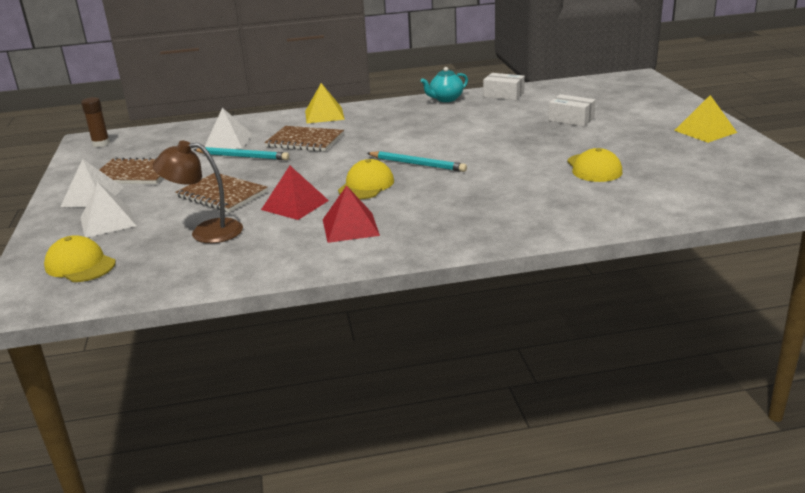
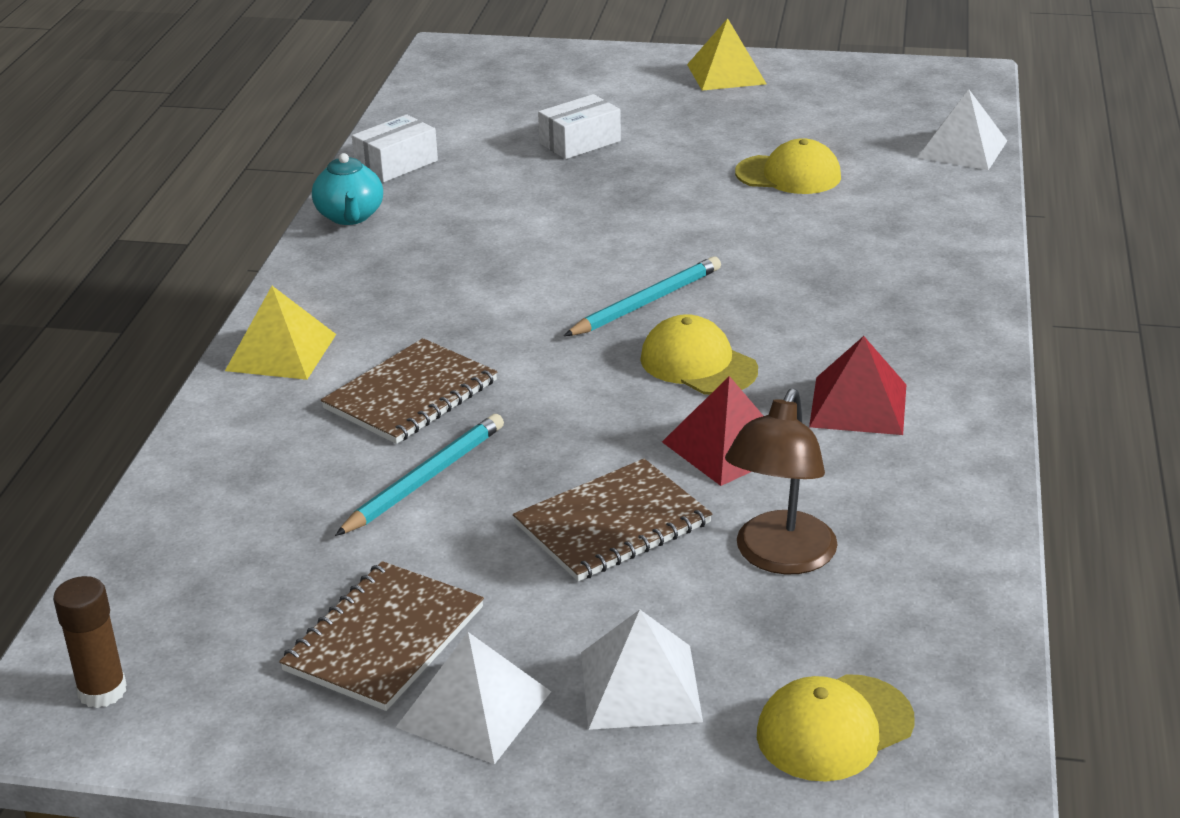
camera: 70 degrees left, 5 degrees up
(228, 141) = (310, 489): white pyramid -> white pyramid (962, 149)

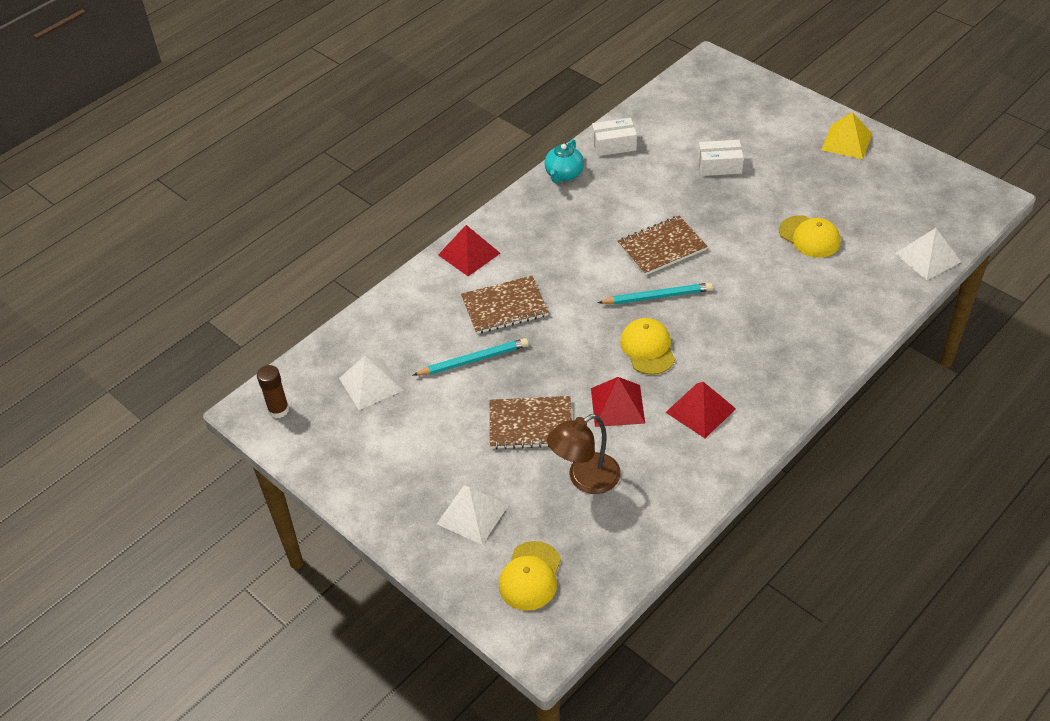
camera: 35 degrees right, 15 degrees up
(281, 352) = (469, 254): yellow pyramid -> red pyramid
(384, 639) = (395, 438): brown notebook -> brown notebook (662, 247)
(474, 709) = (402, 490): white pyramid -> white pyramid (370, 384)
(834, 728) = (530, 576): yellow cap -> yellow cap turned 75 degrees counterclockwise

